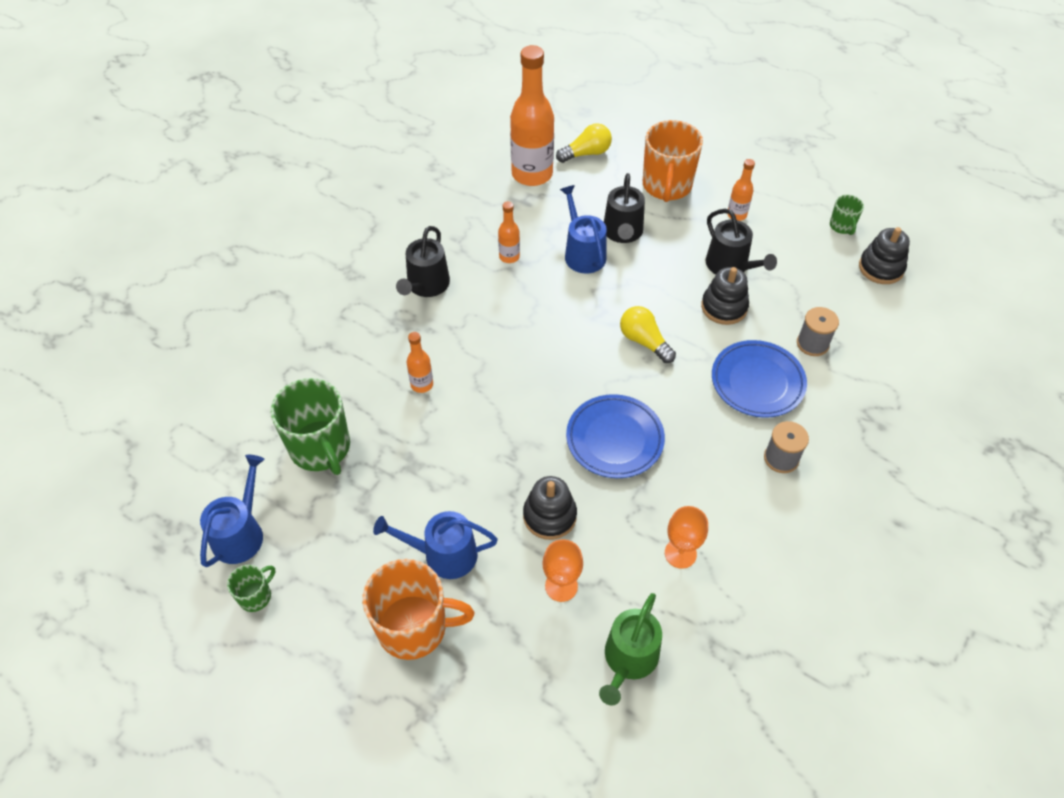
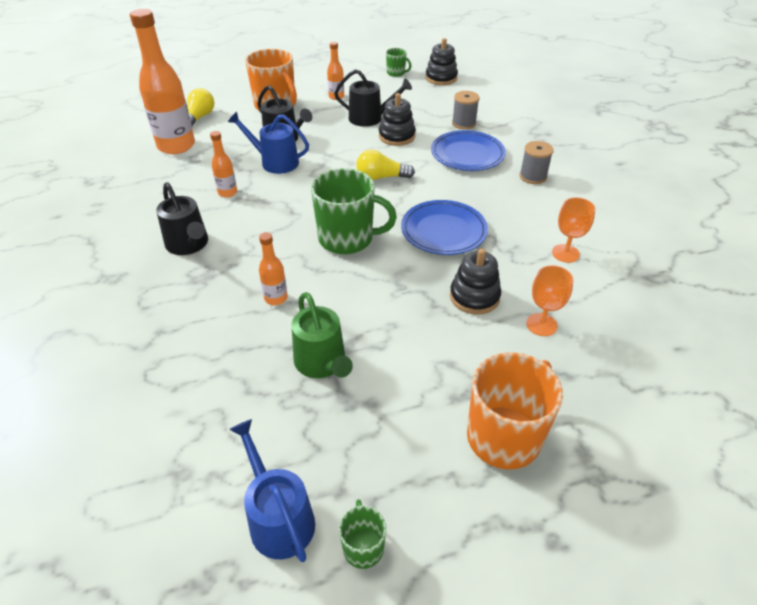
camera: 50 degrees left, 10 degrees down
(321, 448) = (257, 398): green mug -> green mug (347, 239)
(443, 554) = (451, 376): blue watering can -> none
(628, 659) = (633, 324): green watering can -> green watering can (322, 363)

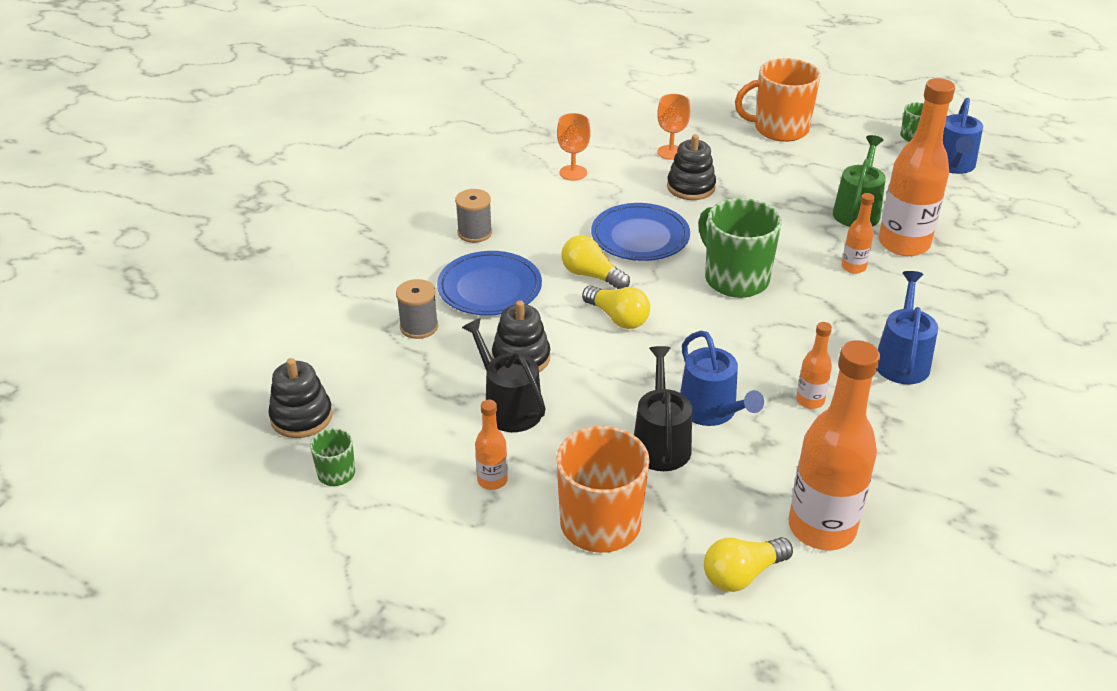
camera: 135 degrees left, 5 degrees down
(188, 244) = (901, 360): black watering can -> blue watering can
(254, 349) = (903, 244): none -> orange bottle
(431, 191) = (591, 275): none -> yellow light bulb

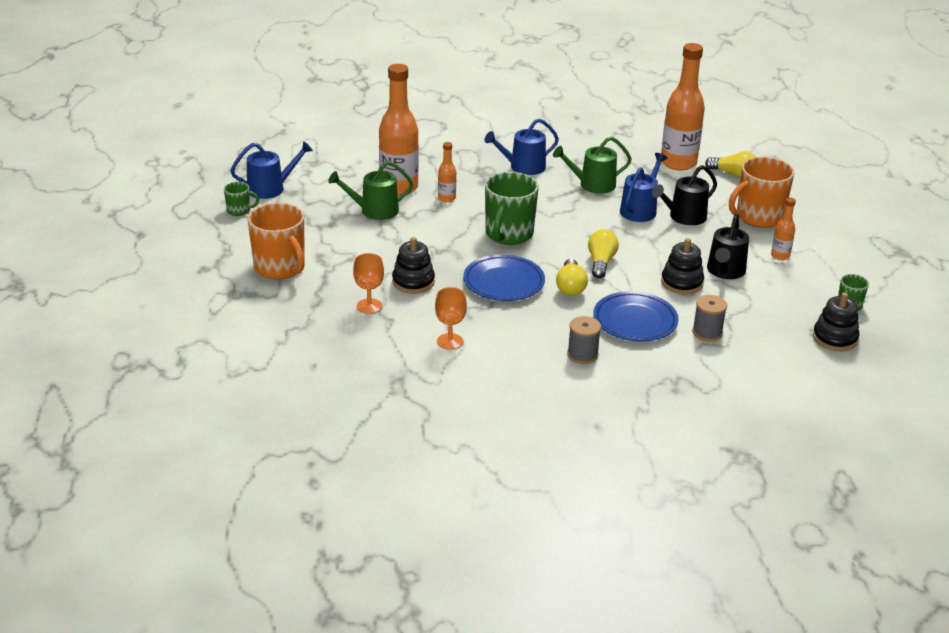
camera: 125 degrees left, 5 degrees down
(810, 400) = (593, 185): orange bottle -> green watering can

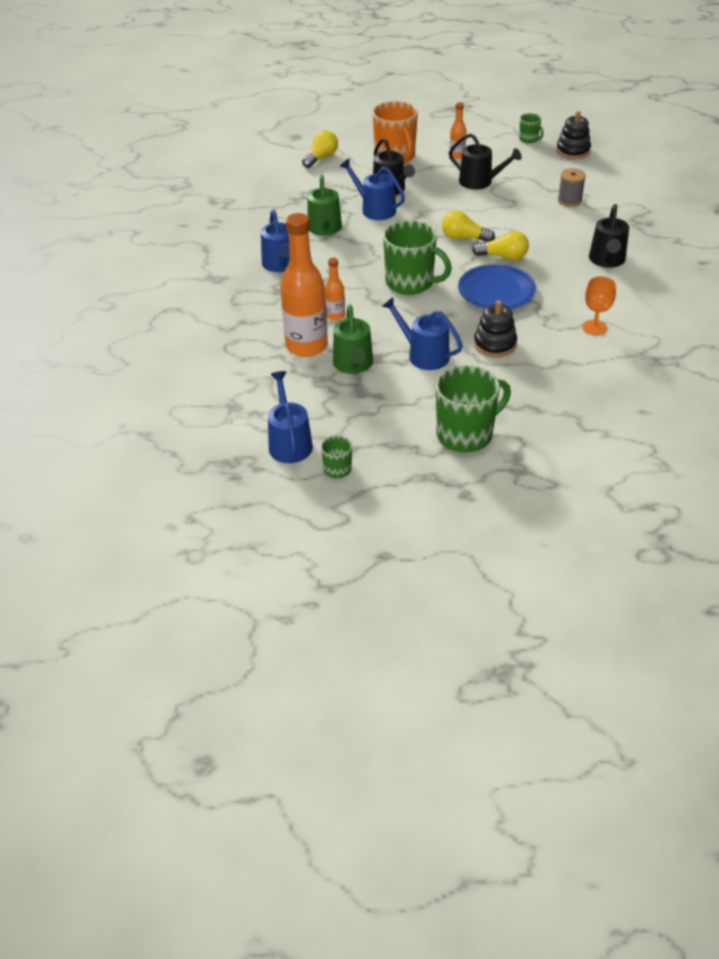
camera: 80 degrees left, 10 degrees up
(280, 267) = (466, 434): orange mug -> green mug
(369, 306) = (538, 373): orange goblet -> none
(392, 244) = (424, 355): none -> blue watering can
(582, 355) = (607, 260): grey spool -> black watering can
(635, 321) = (555, 231): blue plate -> none
(678, 163) = (293, 181): orange bottle -> none
(682, 283) = (497, 203): black stacking toy -> none

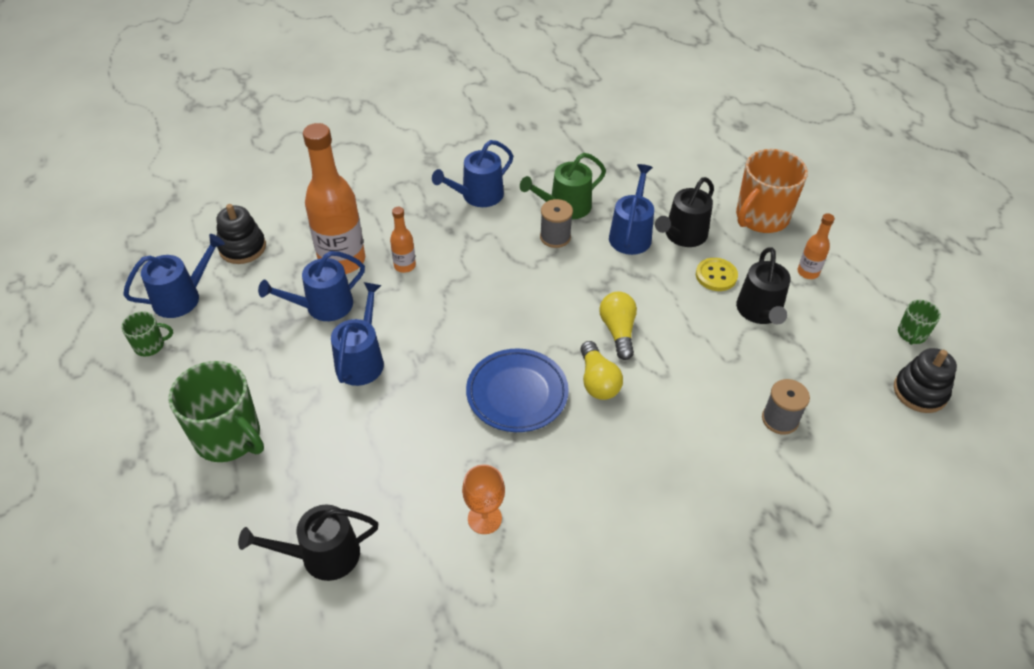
camera: 65 degrees right, 5 degrees up
(321, 158) = (710, 158): yellow light bulb -> none
(353, 364) = (323, 306): green watering can -> blue watering can
(354, 241) = (555, 237): none -> grey spool
(410, 283) = (496, 309): green mug -> none
(437, 188) = (716, 276): none -> yellow button
(495, 344) = (406, 420): black stacking toy -> black stacking toy (242, 248)
(607, 260) = (653, 498): black watering can -> black watering can (322, 555)

